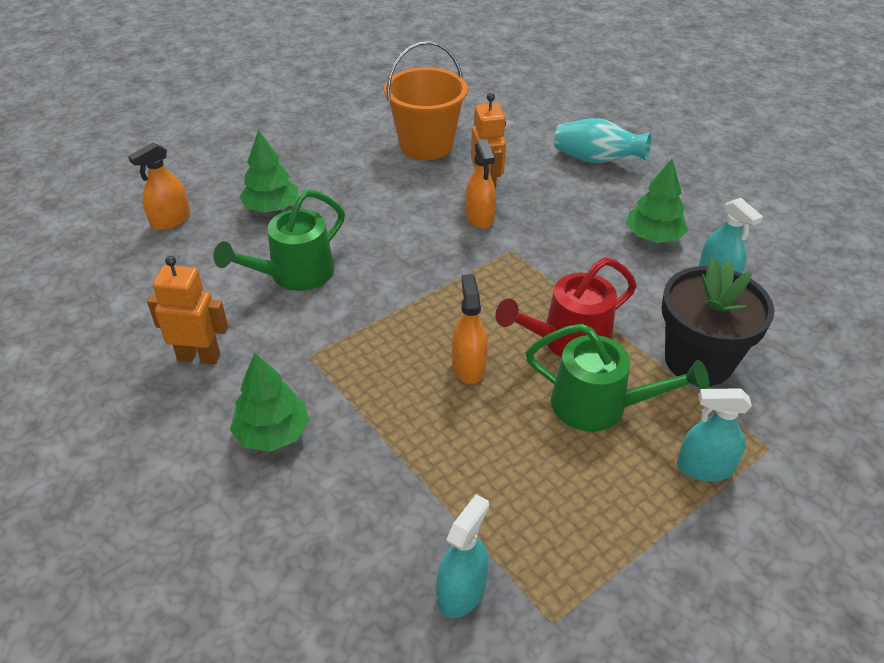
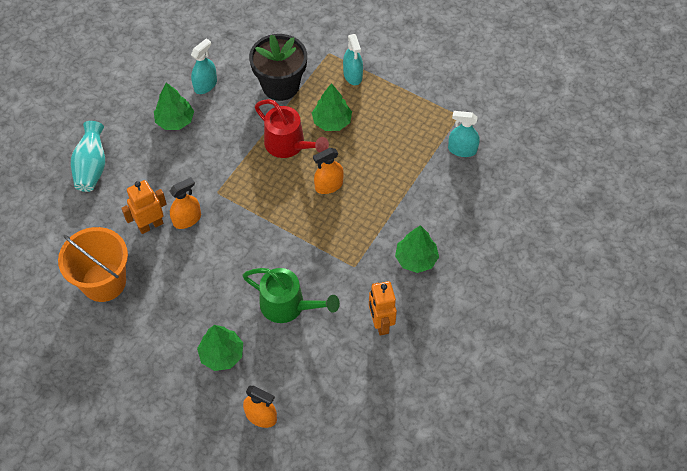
camera: 110 degrees left, 15 degrees up
(600, 406) = (332, 121): green watering can -> green tree

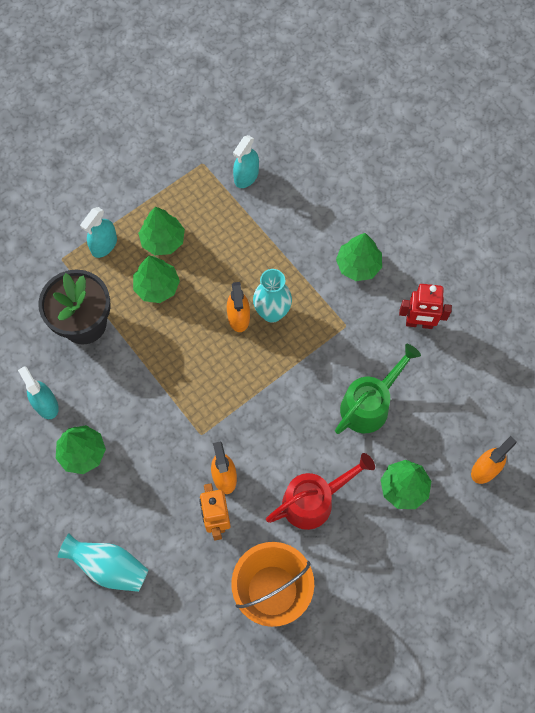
camera: 70 degrees left, 10 degrees up
(289, 145) = (169, 340): red watering can -> red watering can (314, 500)
(343, 208) = (272, 312): none -> turquoise vase
(352, 75) = (104, 245): turquoise spray bottle -> turquoise spray bottle turned 120 degrees clockwise
(374, 112) = (163, 240): none -> green tree
(380, 323) = (419, 323): orange robot -> red robot

